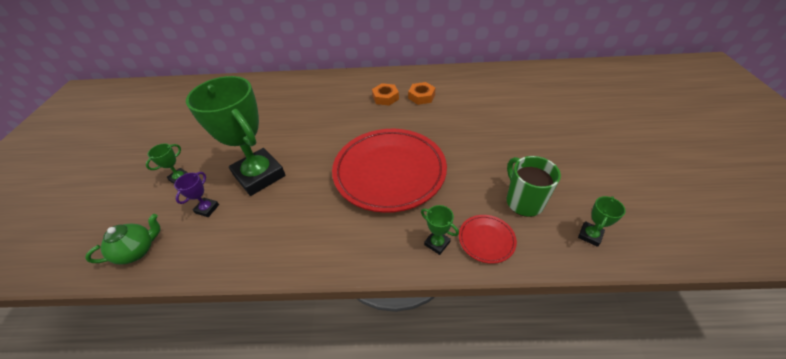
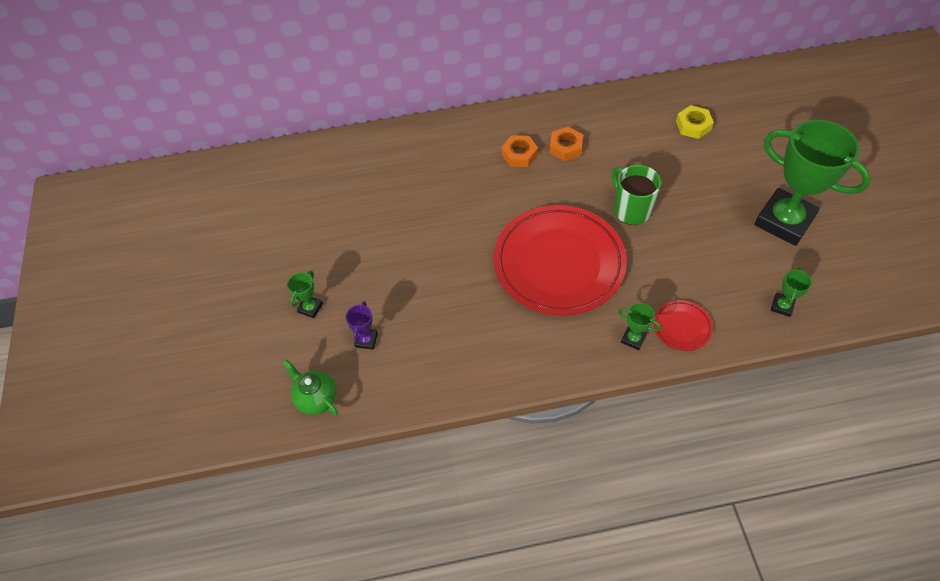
camera: 10 degrees left, 10 degrees up
(138, 250) = (316, 398): green teapot -> green teapot turned 90 degrees counterclockwise
(259, 175) = (406, 289): green trophy -> green trophy (784, 221)
(523, 201) = (712, 278): green mug -> green mug (631, 210)
(524, 92) = (693, 125): none -> yellow nut

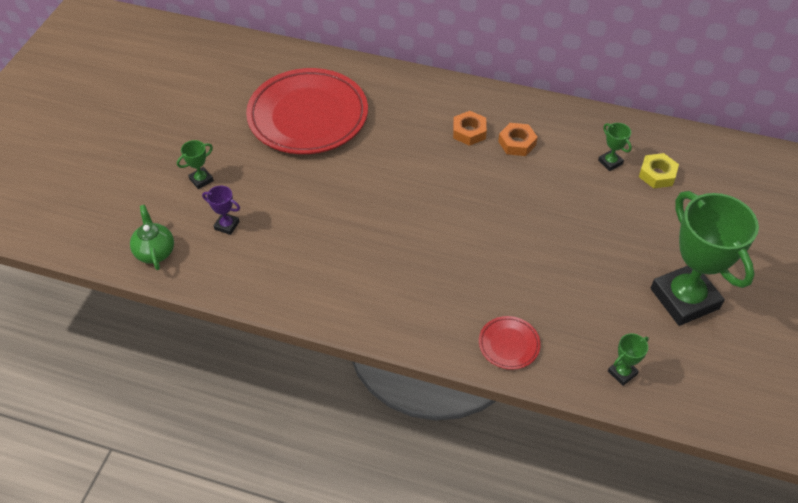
camera: 25 degrees right, 5 degrees down
(366, 340) = (227, 225): purple trophy -> purple trophy turned 75 degrees clockwise
(559, 263) = (436, 239): red plate -> red plate (308, 116)
(631, 210) = (538, 223): green mug -> none
(633, 339) = (456, 333): green trophy -> green trophy (610, 162)

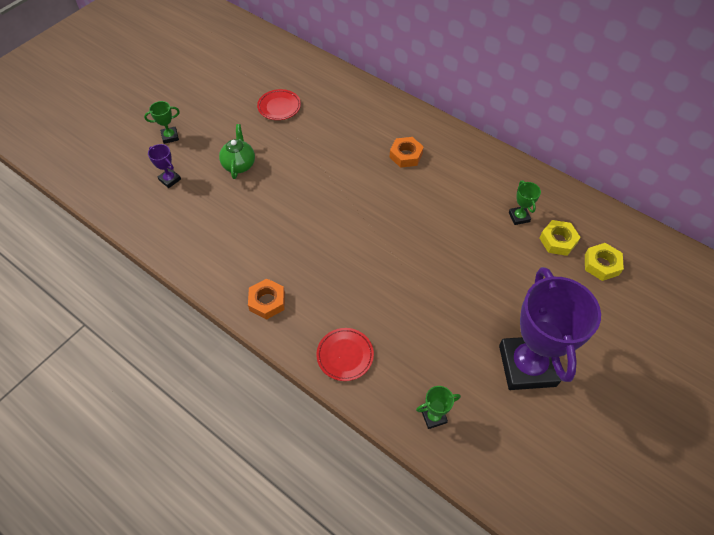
camera: 20 degrees right, 5 degrees up
(155, 252) = (105, 185): green teapot -> green teapot (239, 164)
(308, 116) = (279, 107): red plate -> red plate, size x0.42
(517, 143) = (442, 176): orange nut -> orange nut (267, 301)
(684, 298) = (527, 365): green trophy -> purple trophy
(707, 185) = (601, 264): none -> yellow nut

